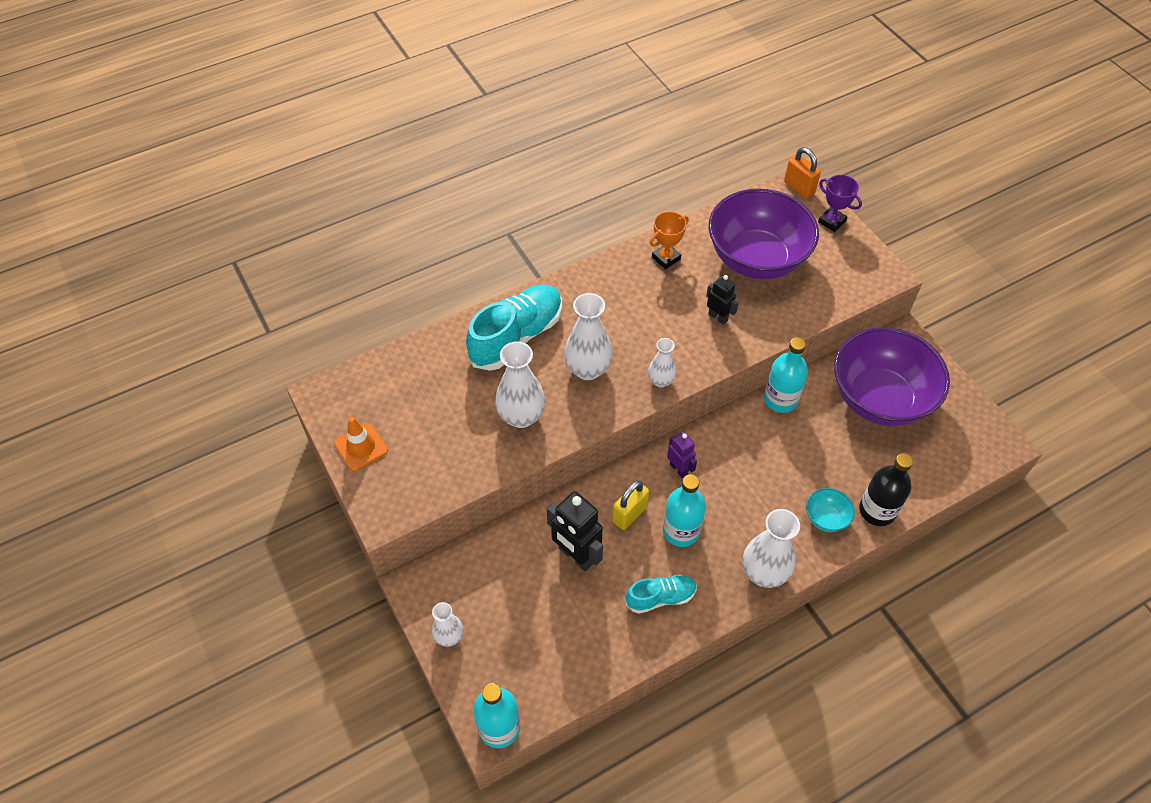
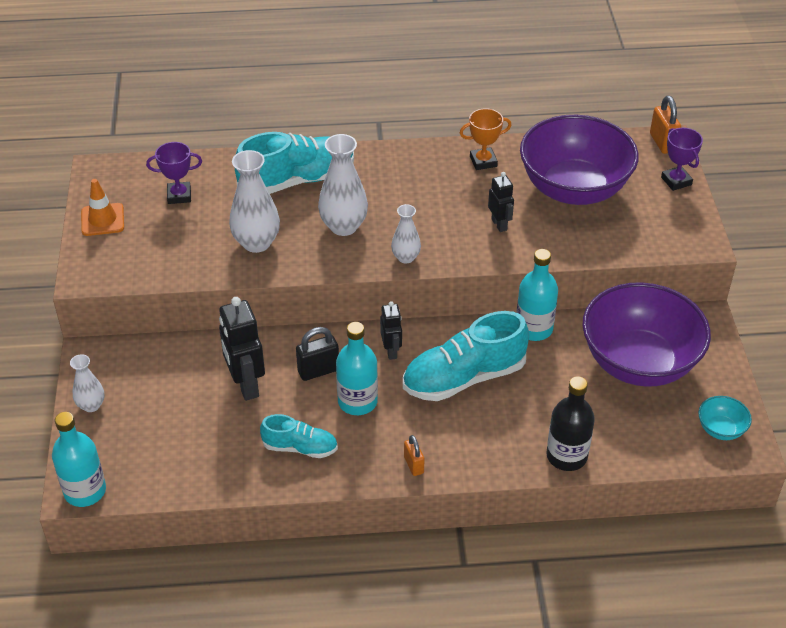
camera: 25 degrees right, 10 degrees down
(418, 393) = (179, 195): none -> purple trophy
(629, 514) = (318, 371): yellow padlock -> black padlock
(679, 469) = (391, 351): purple robot -> black robot
(753, 470) = (464, 378): none -> turquoise shoe
(764, 573) = (413, 465): white vase -> orange padlock
(826, 518) = (509, 443): turquoise bowl -> turquoise bowl (721, 429)

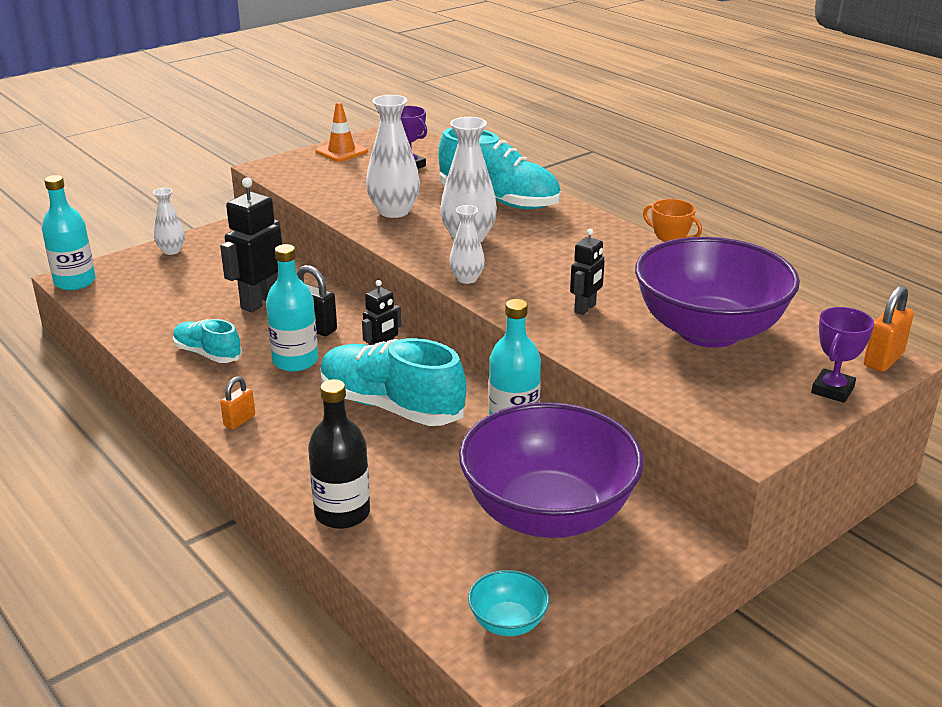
camera: 55 degrees right, 15 degrees down
(300, 447) = (207, 354): turquoise shoe -> turquoise shoe turned 150 degrees clockwise

